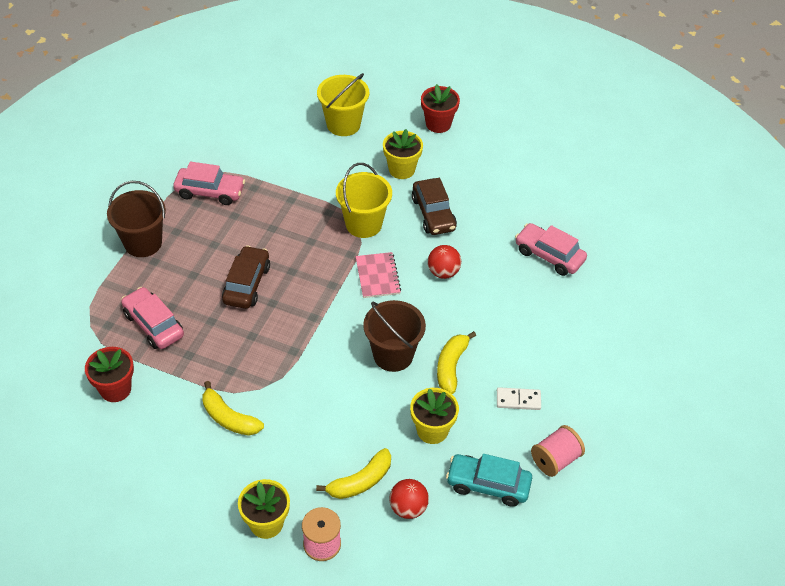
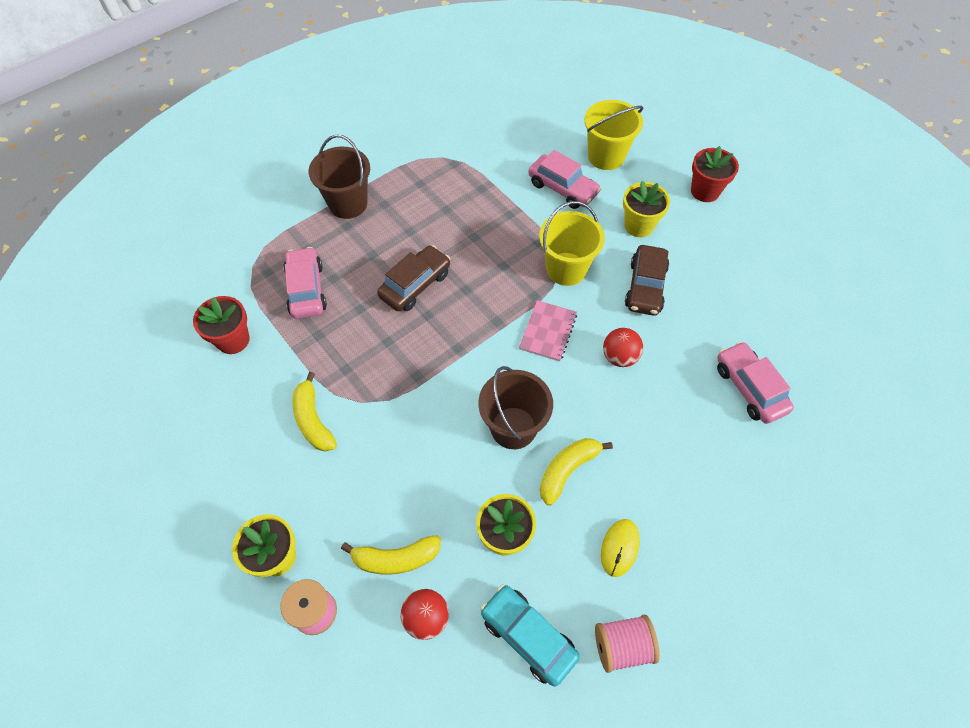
camera: 30 degrees right, 10 degrees up
(210, 192) = (438, 177): pink car -> pink car (563, 188)
(518, 400) = (619, 547): white domino -> yellow mouse

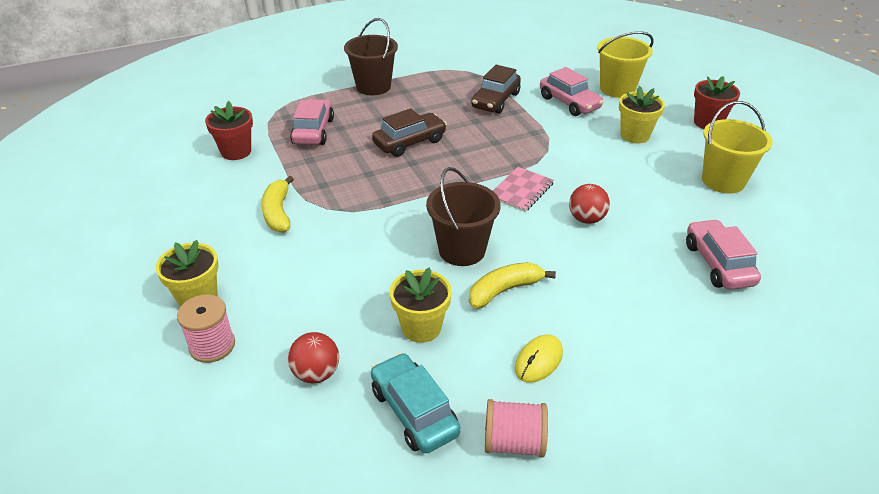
camera: 15 degrees right, 20 degrees down
(395, 558) = (307, 322): yellow banana -> none
(566, 269) = (554, 153): yellow bucket -> yellow bucket (723, 181)
(645, 287) = (628, 176): brown car -> brown car (496, 100)

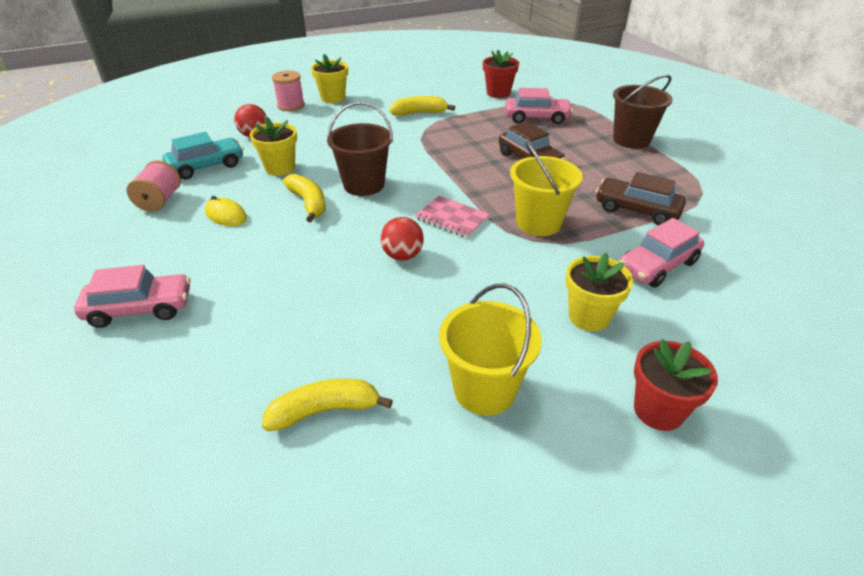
camera: 90 degrees right, 0 degrees up
(617, 89) = (725, 317): yellow bucket -> yellow bucket (538, 223)
(718, 264) = (311, 344): pink car -> pink car (140, 309)
(778, 250) = (325, 410): none -> yellow banana

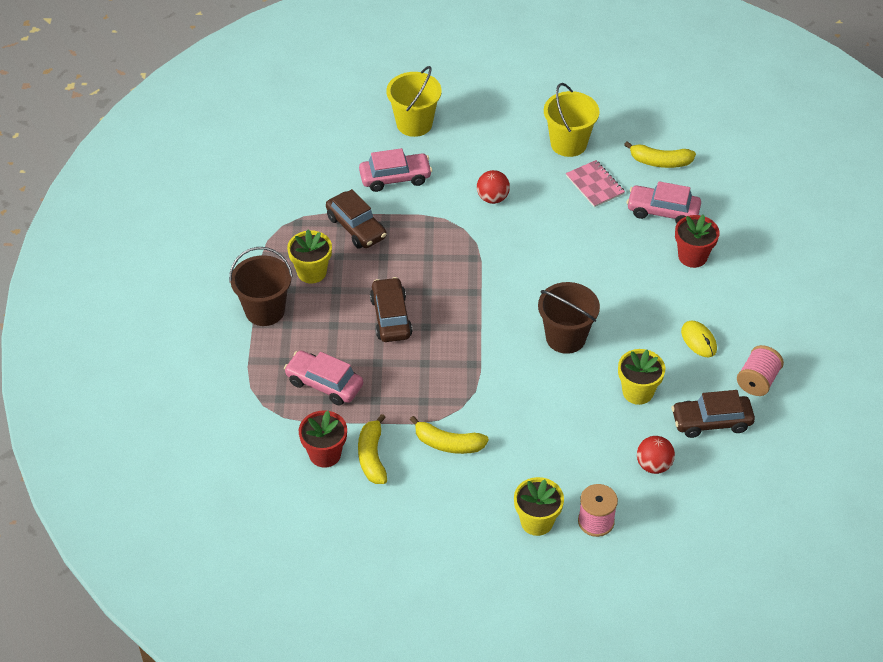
camera: 155 degrees left, 10 degrees up
(140, 309) = (766, 264): pink car -> pink car (662, 211)
(206, 166) = (711, 422): turquoise car -> brown car
(309, 203) = (623, 330): yellow banana -> yellow banana (372, 456)
(402, 256) = (569, 247): red ball -> red ball (492, 198)
(452, 218) = (510, 270): pink notebook -> pink notebook (595, 185)
(538, 223) = (445, 242): yellow bucket -> yellow bucket (414, 124)
(589, 316) = (475, 161): yellow flower pot -> yellow flower pot (312, 272)
(658, 410) = (485, 106): red flower pot -> red flower pot (692, 256)

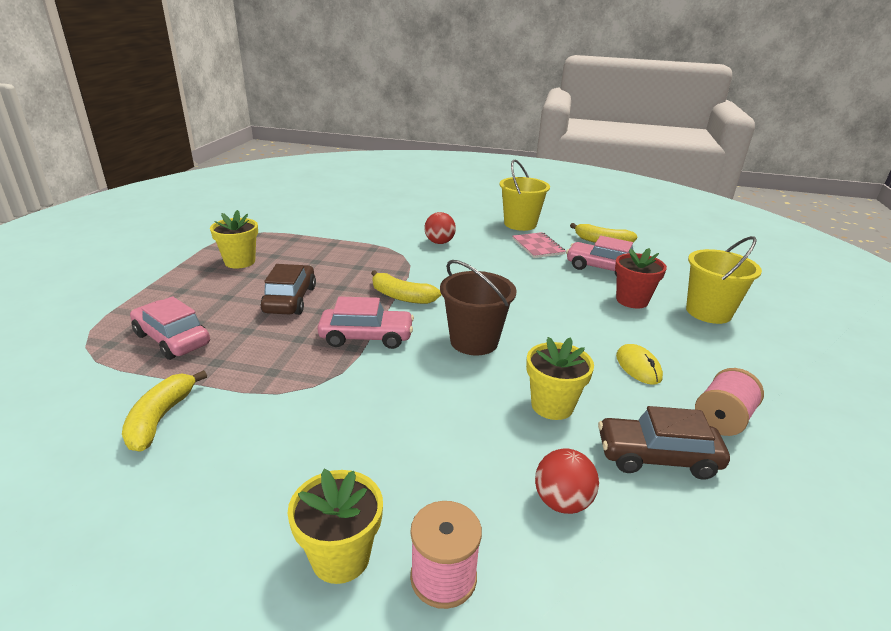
camera: 10 degrees right, 20 degrees down
(265, 310) = (170, 278): brown bucket -> none
(325, 454) = (104, 405): red flower pot -> none
(356, 227) = (305, 243): brown car -> none
(395, 178) = (360, 223): pink car -> pink car (366, 337)
(414, 124) = (394, 202): yellow bucket -> yellow bucket (708, 312)
(448, 444) = (271, 421): yellow banana -> yellow banana (401, 297)

